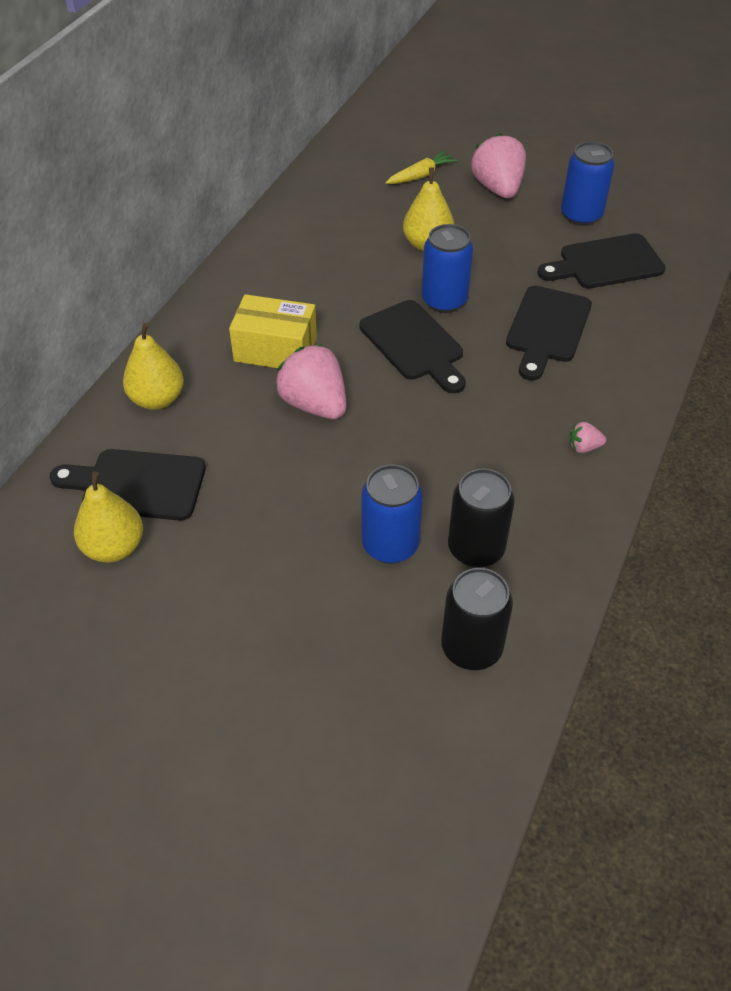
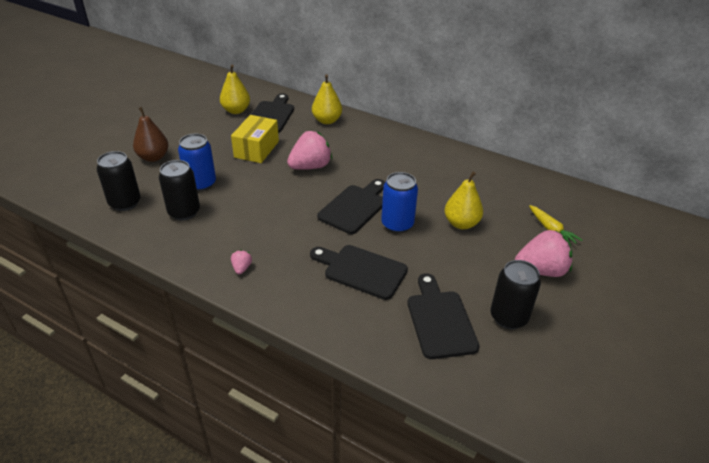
camera: 95 degrees right, 10 degrees down
(275, 349) = (358, 156): yellow box -> yellow box (256, 149)
(312, 649) = (153, 157): none -> brown pear
(414, 344) = (354, 207): black cutting board -> black cutting board turned 150 degrees clockwise
(581, 215) = (508, 317): blue can -> black can

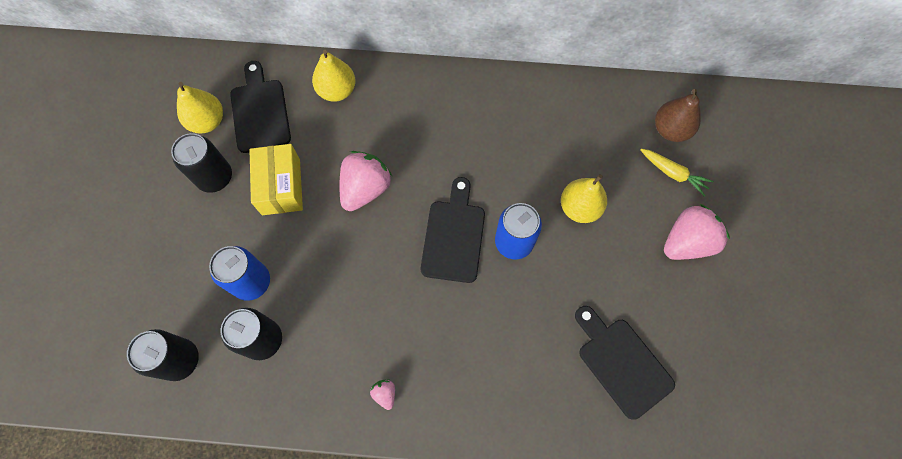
camera: 25 degrees left, 30 degrees up
(153, 157) = (159, 262): brown pear -> brown pear (670, 129)
(361, 270) = (512, 333): black cutting board -> none
(508, 317) = (682, 325): black can -> black can (215, 177)

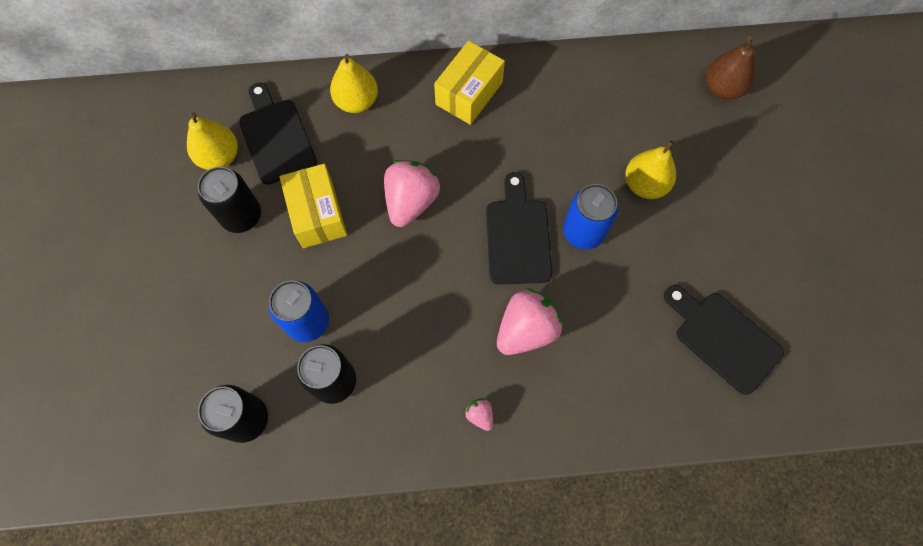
camera: 10 degrees left, 0 degrees up
(438, 98) = (469, 93): none -> yellow box
(673, 173) = (734, 133): yellow carrot -> none
(687, 242) = (764, 202): pink strawberry -> pink strawberry (526, 329)

